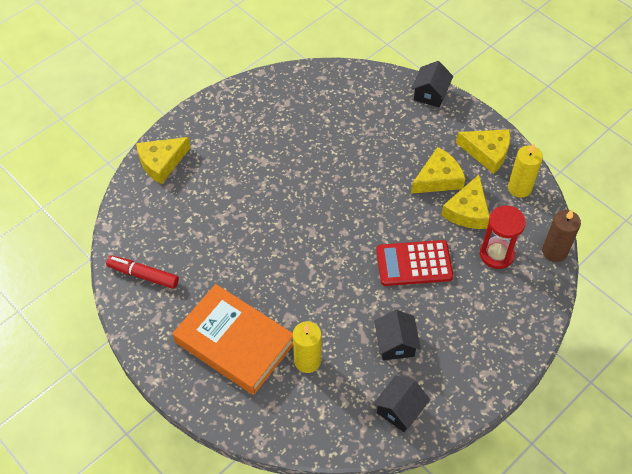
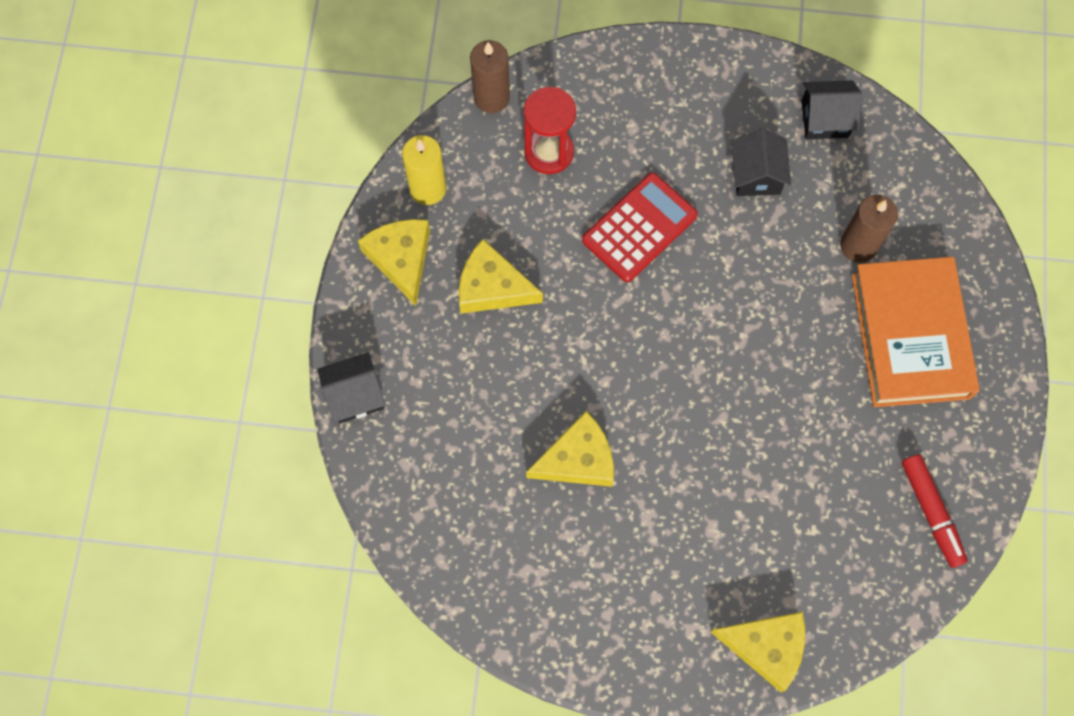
camera: 130 degrees left, 15 degrees up
(307, 361) = (858, 245): yellow candle -> brown candle
(395, 344) = (756, 175): black house -> black house turned 45 degrees counterclockwise
(414, 264) = (639, 228): red calculator -> red calculator turned 90 degrees counterclockwise
(467, 211) = (513, 222): yellow cheese -> yellow cheese (578, 459)

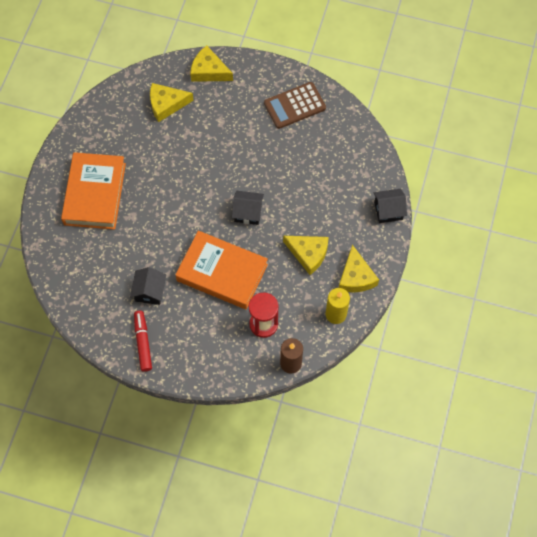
camera: 170 degrees left, 5 degrees down
(570, 593) = (295, 106): none -> brown calculator
(578, 459) = (279, 163): yellow cheese -> yellow cheese (166, 104)
(639, 228) = (222, 273): red calculator -> orange book
(825, 119) = (101, 317): black house -> black house (248, 212)
(858, 245) = (106, 244): brown candle -> none
(931, 512) = (114, 113): red marker -> red marker (143, 342)

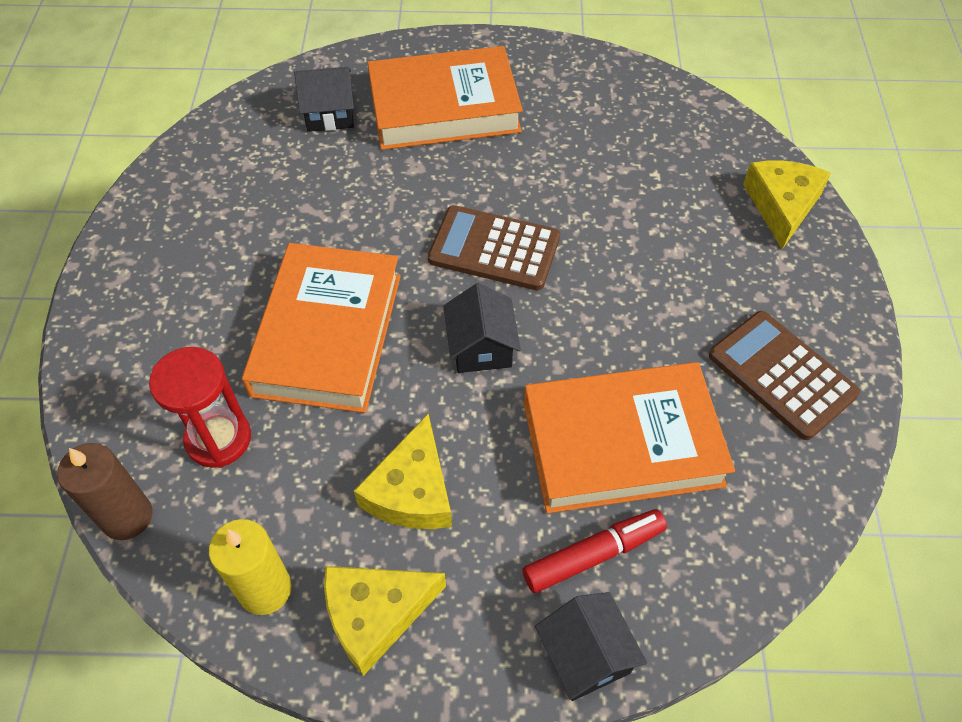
camera: 75 degrees right, 10 degrees down
(143, 342) = (154, 244): red marker -> red marker (594, 555)
(149, 291) = (263, 228): black house -> black house (329, 114)
(166, 104) = (672, 160): yellow cheese -> none
(195, 194) = (494, 249): none -> brown calculator
(309, 173) = (622, 443): none -> orange book

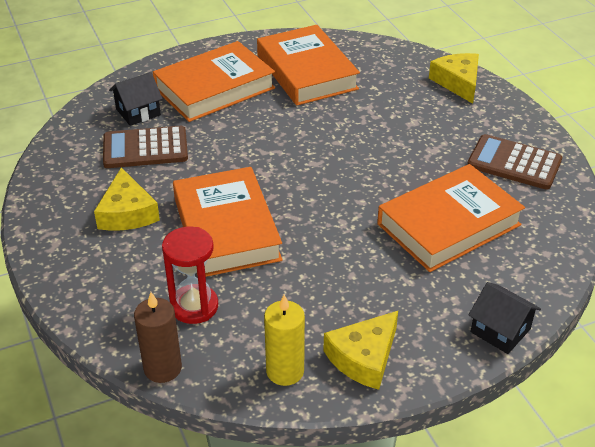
camera: 25 degrees left, 15 degrees down
(412, 490) = (341, 289): yellow cheese -> yellow cheese (127, 213)
(481, 347) = (330, 204): black house -> none
(494, 249) = (302, 153): brown calculator -> brown calculator (145, 148)
(578, 119) = (306, 72): none -> orange book
(594, 555) = (471, 282): red marker -> none

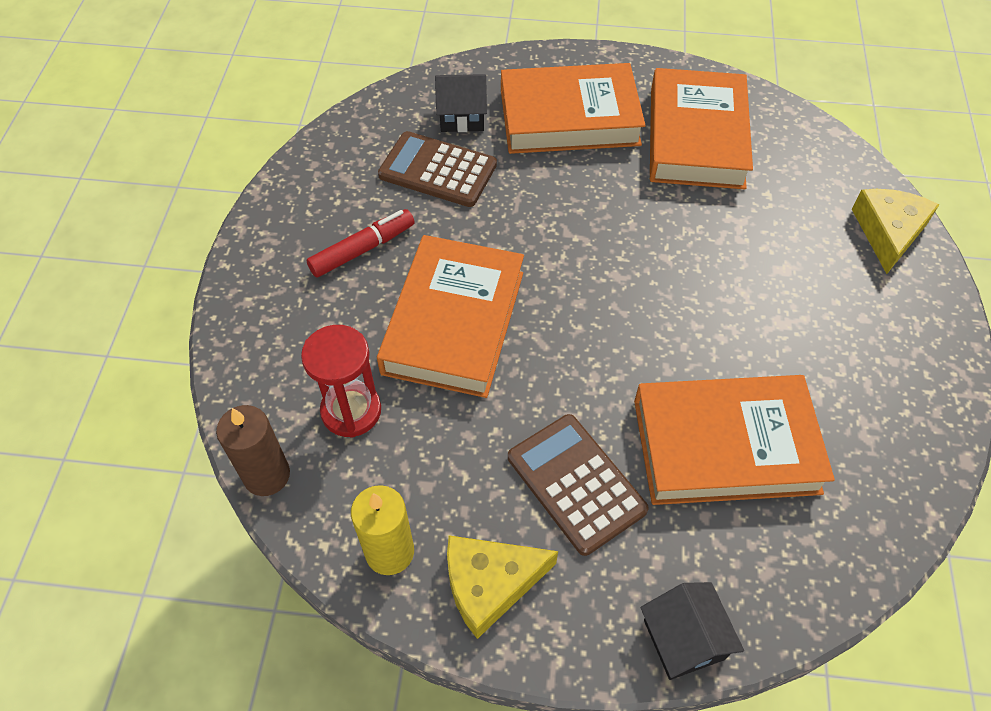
camera: 30 degrees right, 15 degrees up
(127, 213) = (363, 249): yellow cheese -> red marker
(514, 163) = (880, 393): brown calculator -> brown calculator (576, 483)

